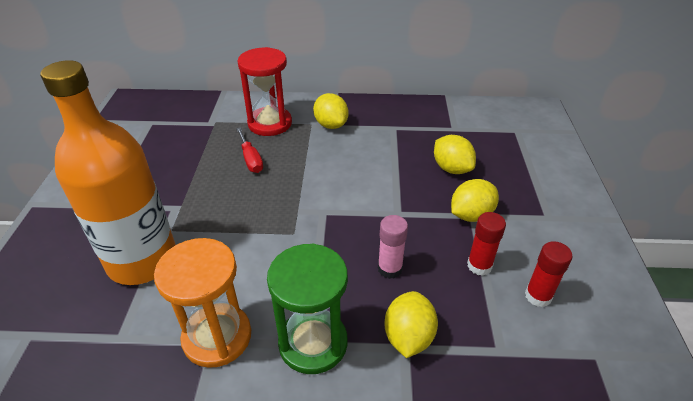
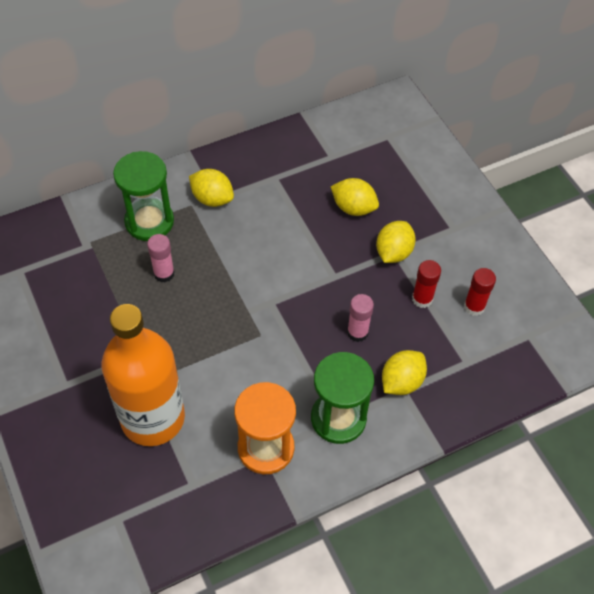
camera: 30 degrees left, 15 degrees up
(250, 159) = (164, 273): red screwdriver -> pink glue stick
(270, 123) = (149, 221): red hourglass -> green hourglass
(408, 337) = (401, 382): yellow lemon -> yellow lemon turned 60 degrees clockwise

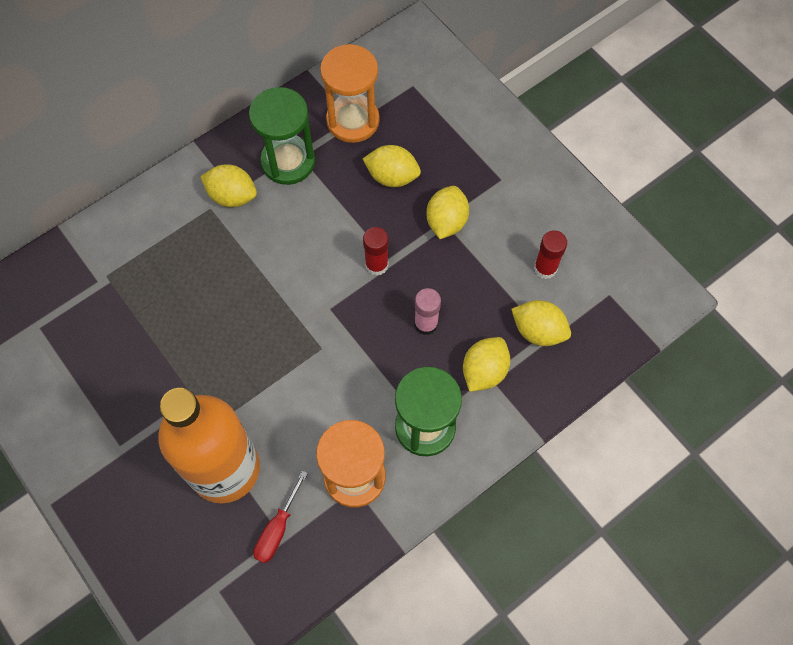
camera: 10 degrees left, 10 degrees up
(149, 221) = (167, 238): green hourglass -> green hourglass (288, 162)
(164, 273) = (198, 297): pink glue stick -> none
(187, 478) = (277, 528): none -> red screwdriver
(329, 158) = (353, 120): none -> orange hourglass
(422, 299) = (488, 270): red glue stick -> red glue stick (376, 265)
(457, 357) = (538, 331): none -> yellow lemon

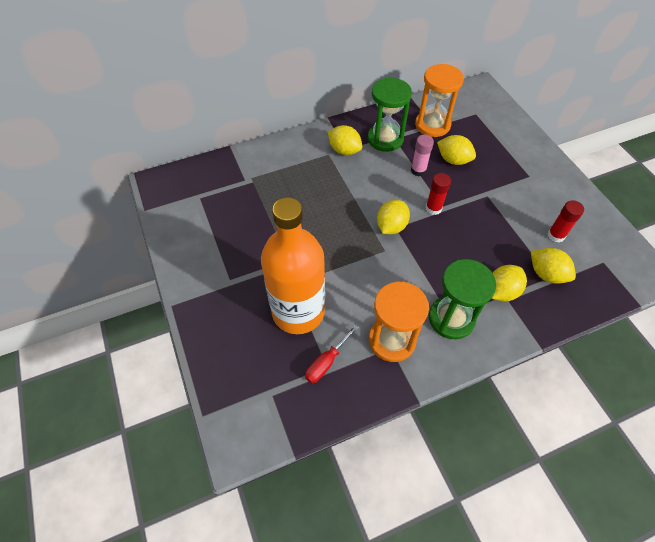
camera: 15 degrees right, 10 degrees down
(426, 324) = (462, 251): pink glue stick -> pink glue stick (418, 170)
(446, 222) = (487, 193): yellow lemon -> yellow lemon (391, 226)

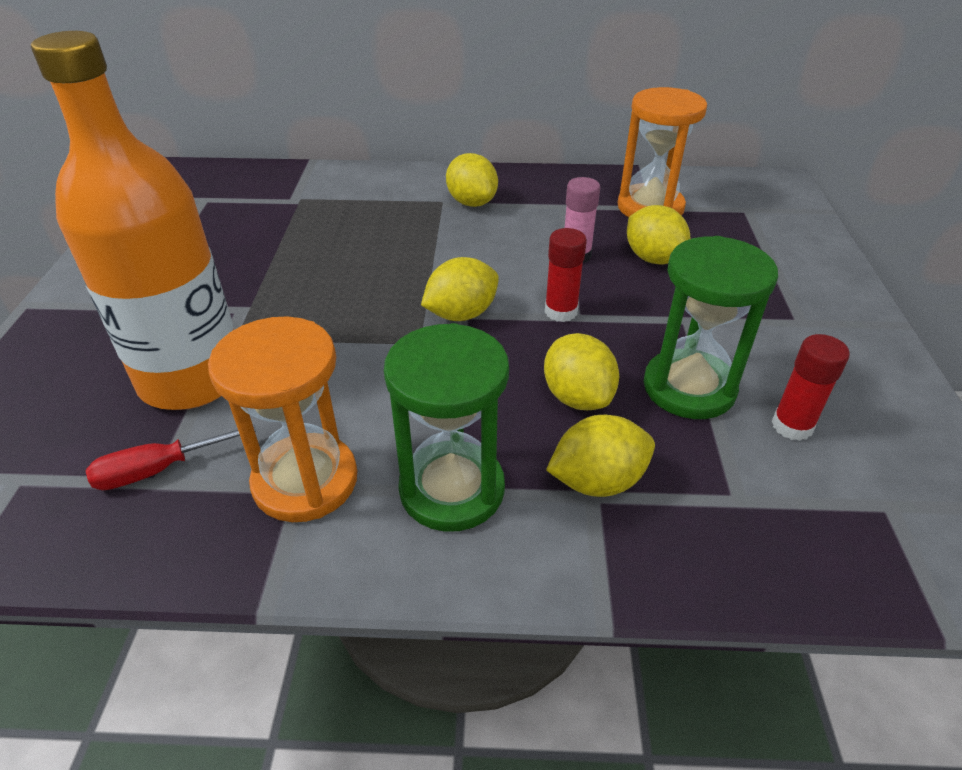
camera: 25 degrees right, 15 degrees down
(385, 139) = (552, 205): green hourglass -> green hourglass (689, 388)
(546, 274) = (723, 486): yellow lemon -> yellow lemon (577, 397)

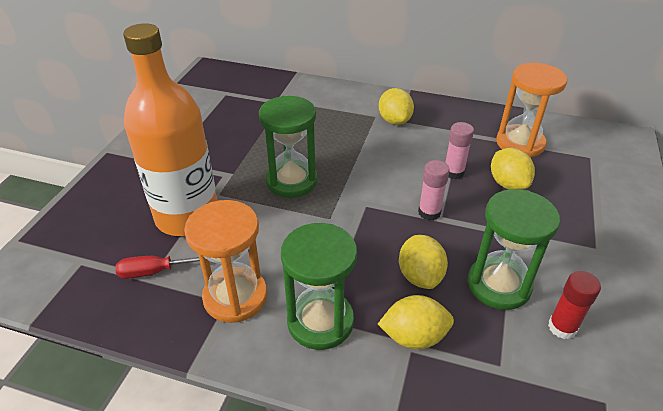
camera: 15 degrees right, 0 degrees up
(346, 302) = (291, 181): none -> green hourglass
(461, 314) = (362, 202): yellow lemon -> none
(561, 311) = (429, 212): red glue stick -> pink glue stick

